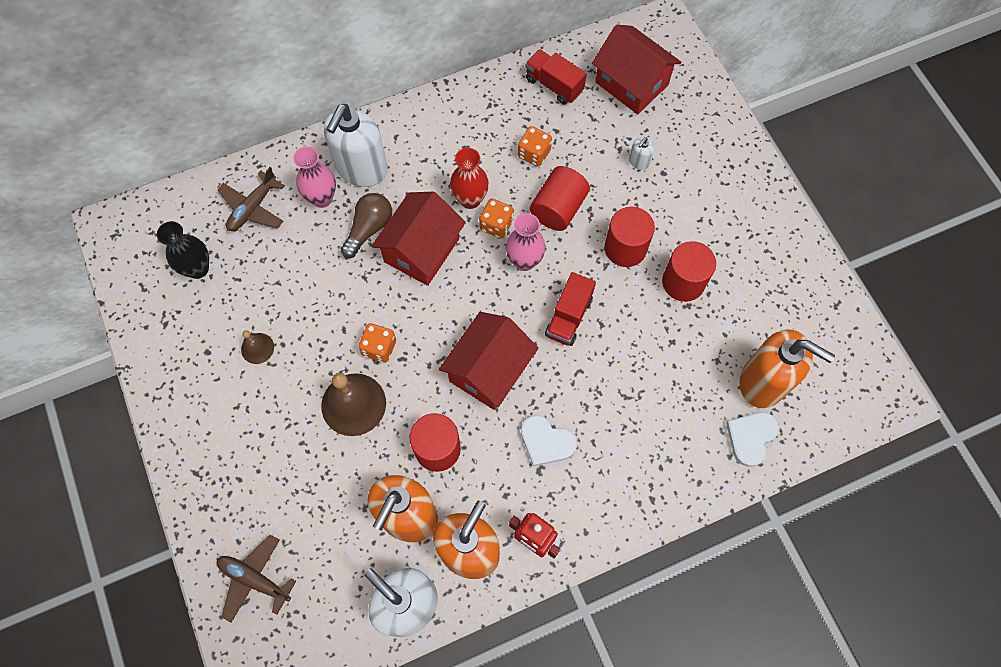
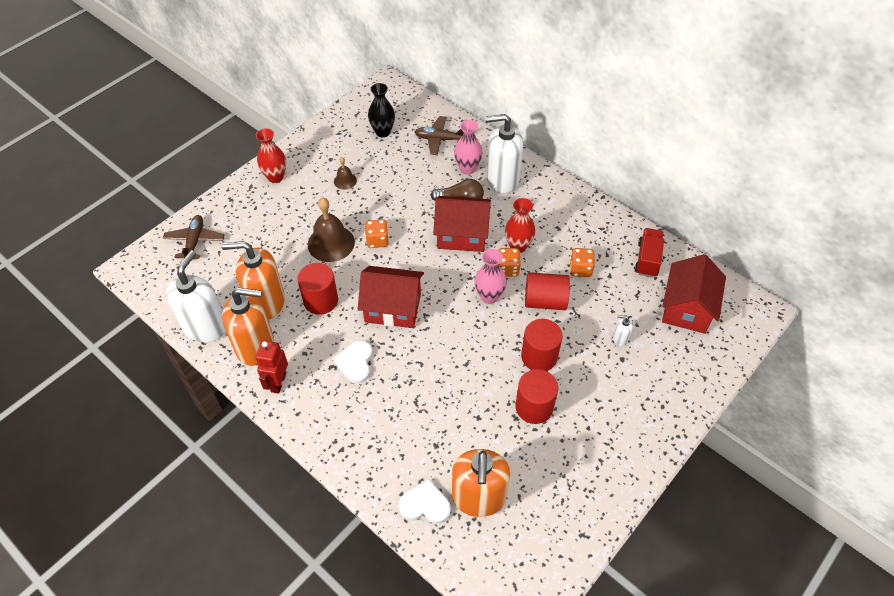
camera: 65 degrees right, 15 degrees down
(198, 434) = (275, 177): none -> red vase
(568, 317) = (460, 340): red truck -> none

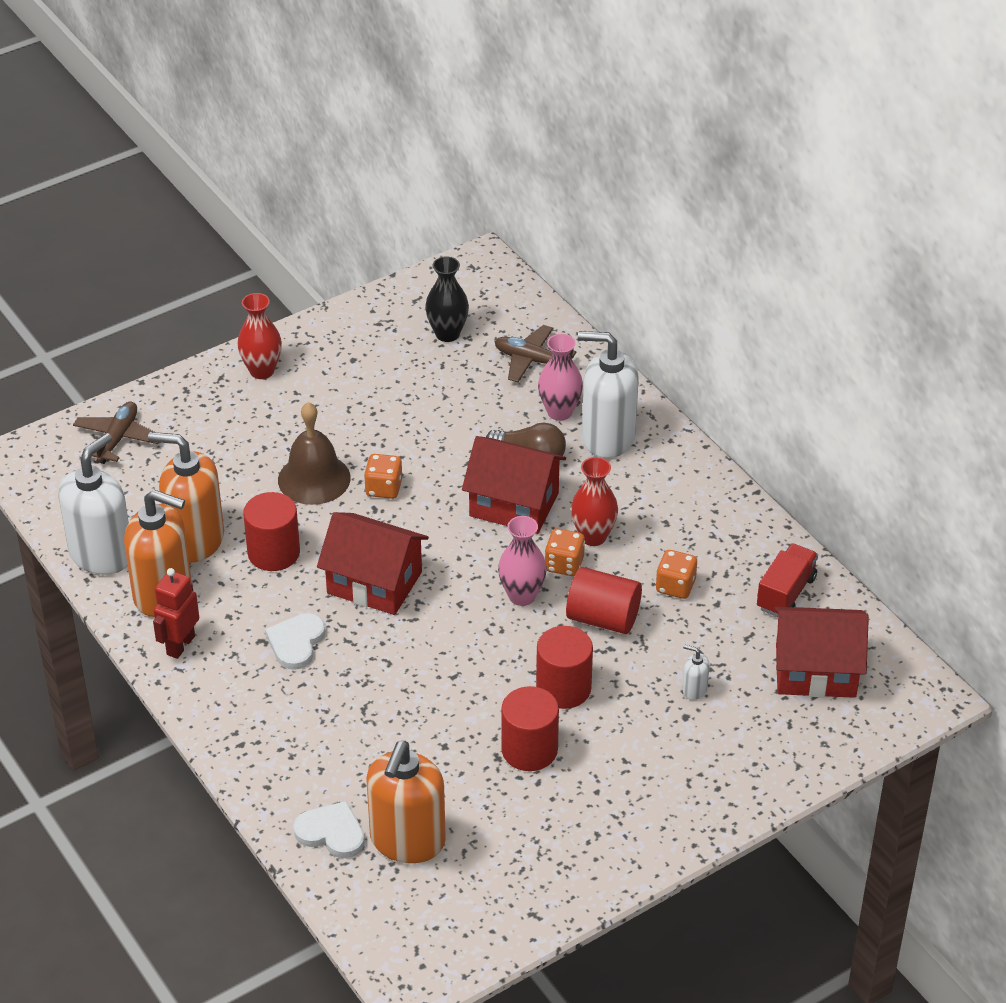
camera: 15 degrees right, 10 degrees down
(345, 181) = (364, 395): brown bell -> none
(687, 308) = (815, 671): red house -> red house turned 60 degrees clockwise

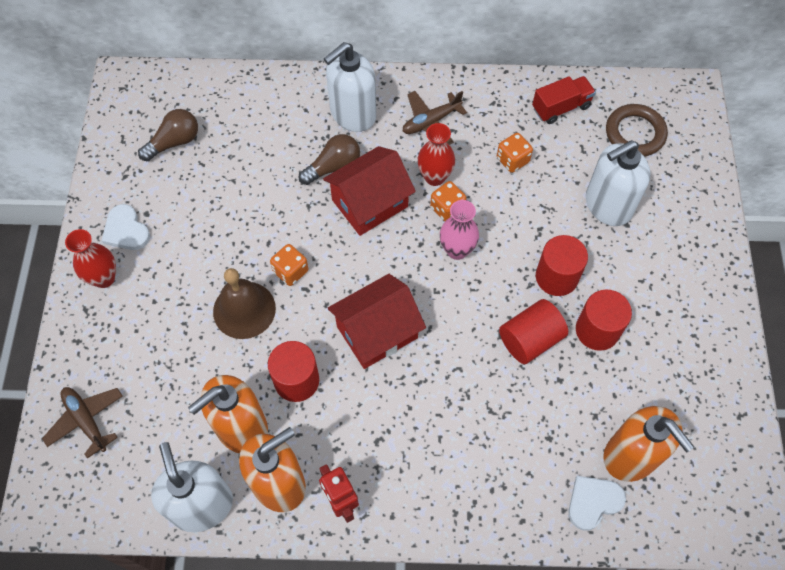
camera: 55 degrees left, 20 degrees up
(296, 642) = (397, 418): white heart -> white heart (126, 230)
(447, 334) = (174, 142): black vase -> brown light bulb
(532, 360) = (245, 110): brown plane -> brown plane (431, 122)
(559, 412) = (306, 125): pink vase -> none
(603, 618) = (511, 216): red cylinder -> red cylinder (530, 339)
(694, 690) = (607, 205): white soap dispenser -> white soap dispenser, size x2.45
(786, 593) = (561, 107): red truck -> red truck turned 90 degrees clockwise
(815, 671) = (635, 133): red house -> brown ring

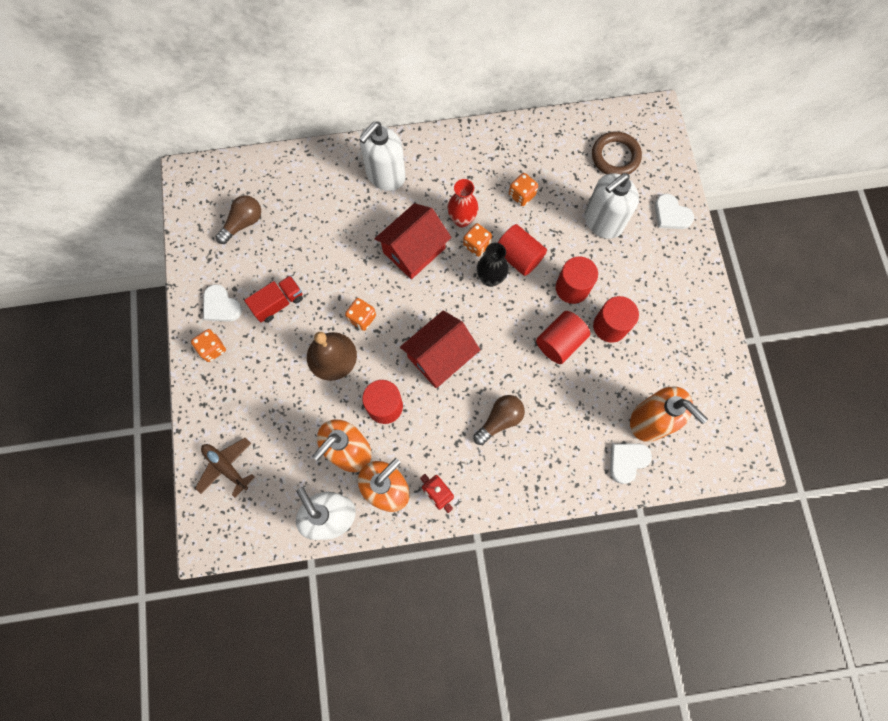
camera: 10 degrees left, 10 degrees up
(104, 278) = (212, 349): red vase -> orange dice
(333, 167) = (378, 224): brown light bulb -> brown light bulb (499, 420)
(431, 122) = (450, 172): brown plane -> none
(457, 250) = (490, 278): pink vase -> black vase
(496, 230) = (518, 257): none -> red cylinder
(561, 107) = (553, 143): red truck -> red truck (278, 303)
(694, 210) = (671, 214): none -> white heart

